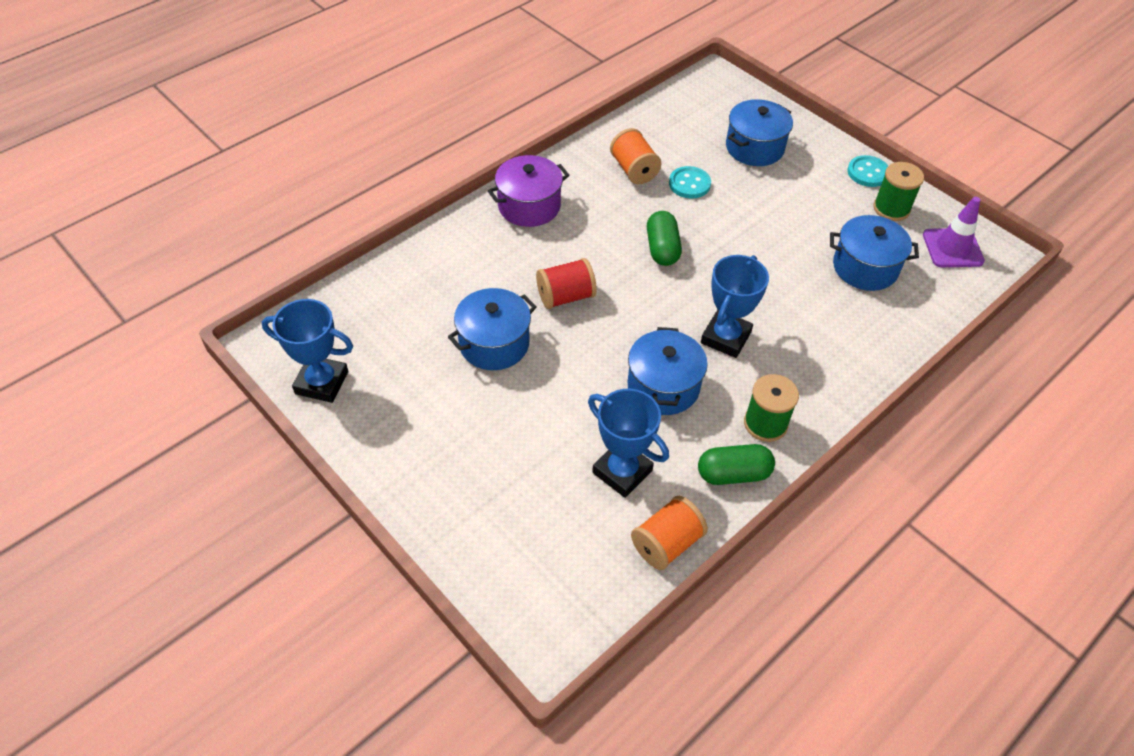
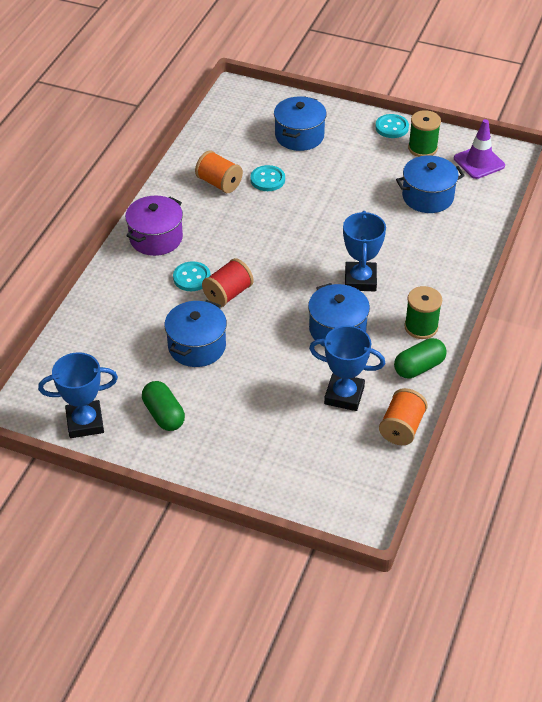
camera: 25 degrees left, 5 degrees down
(538, 263) = (191, 278): none -> turquoise button
(662, 249) = (277, 234): green capsule -> green capsule (164, 414)

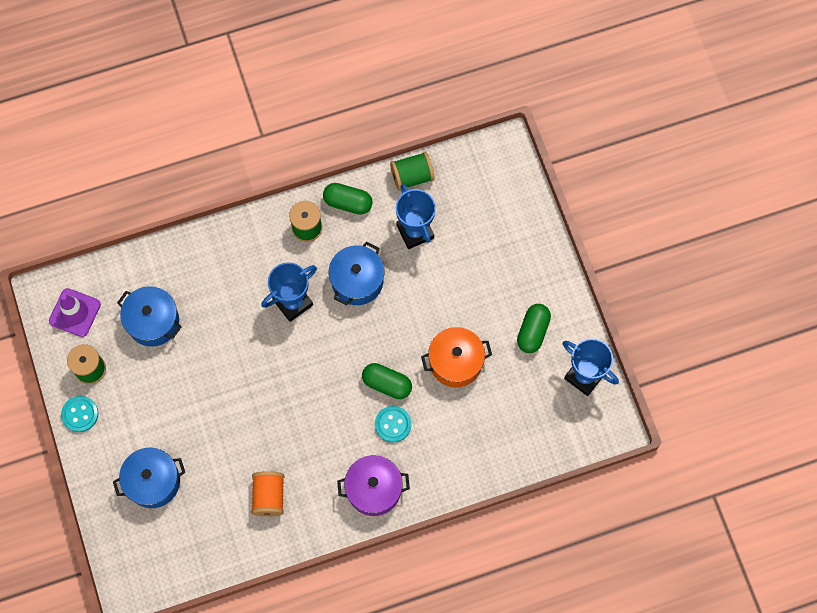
camera: 130 degrees left, 25 degrees up
(197, 346) = (455, 362): blue pot -> orange pot
(228, 294) = (387, 384): red spool -> green capsule
(267, 179) = (232, 461): turquoise button -> none
(402, 428) = (412, 176): orange spool -> green spool

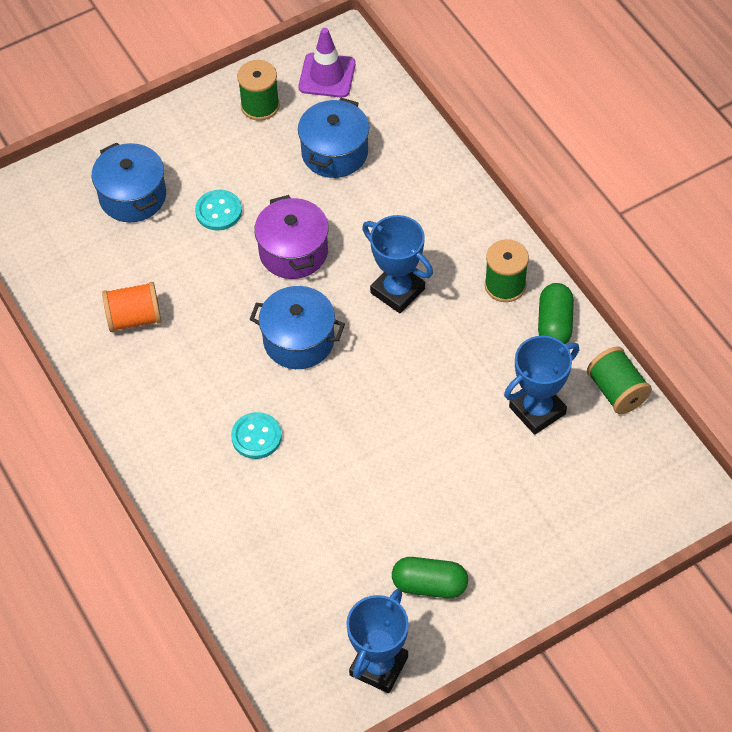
camera: 80 degrees right, 15 degrees down
(80, 414) = (202, 108): turquoise button -> turquoise button (218, 211)
(357, 281) = (446, 356): blue pot -> blue pot (299, 340)
(374, 489) = (164, 432): purple pot -> purple pot (293, 252)
(387, 384) = (311, 419): green capsule -> none
(455, 362) = (360, 495): orange pot -> none

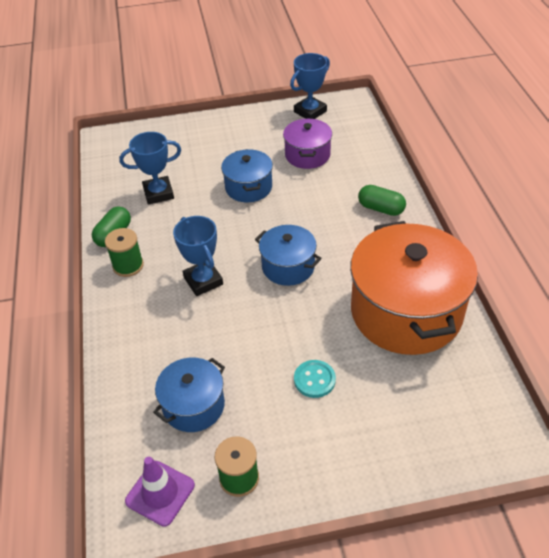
camera: 160 degrees left, 10 degrees down
(132, 196) = (387, 416): blue pot -> blue pot (248, 187)
(134, 318) = (406, 312): orange spool -> orange pot
(256, 437) = (338, 218): turquoise button -> none
(293, 252) = (266, 329): purple pot -> purple pot (307, 155)
(429, 585) = (268, 134): green capsule -> green capsule (381, 209)
(616, 391) = (105, 192): green spool -> none

